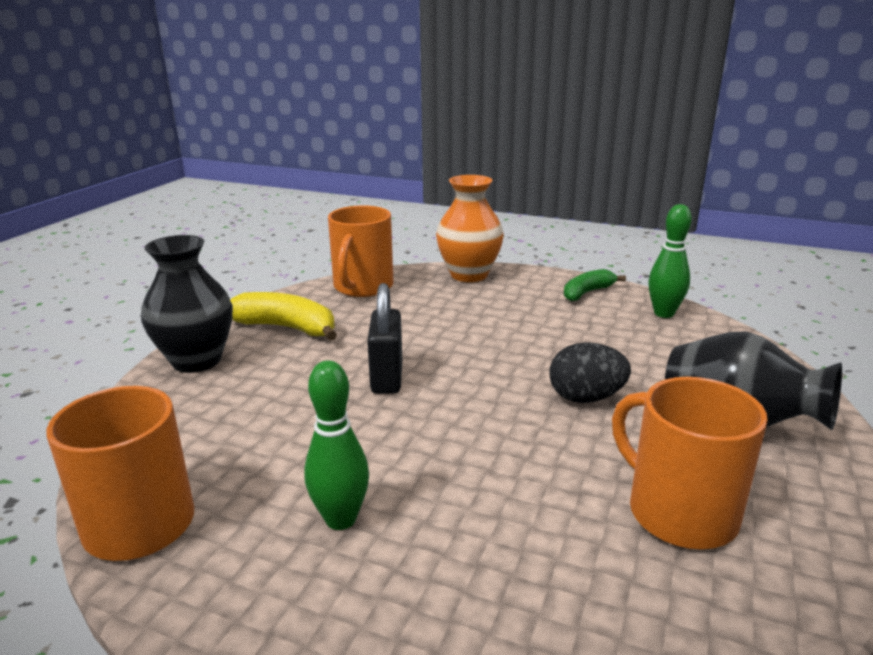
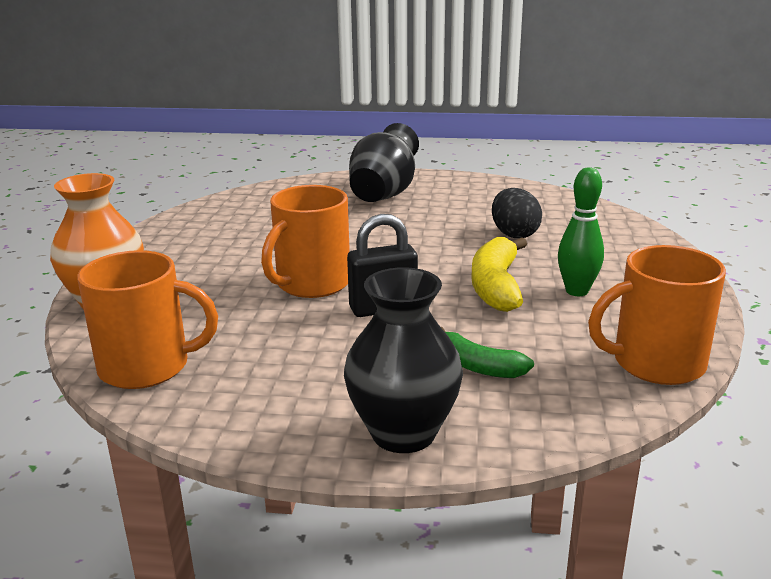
camera: 105 degrees left, 0 degrees up
(286, 328) = (290, 393): yellow banana -> yellow banana (496, 286)
(586, 398) = (373, 232): black egg -> black egg (514, 234)
(587, 292) = (164, 241): green banana -> green banana (477, 366)
(664, 313) = (212, 212): green bowling pin -> none
(679, 512) = (483, 207): orange mug -> orange mug (311, 284)

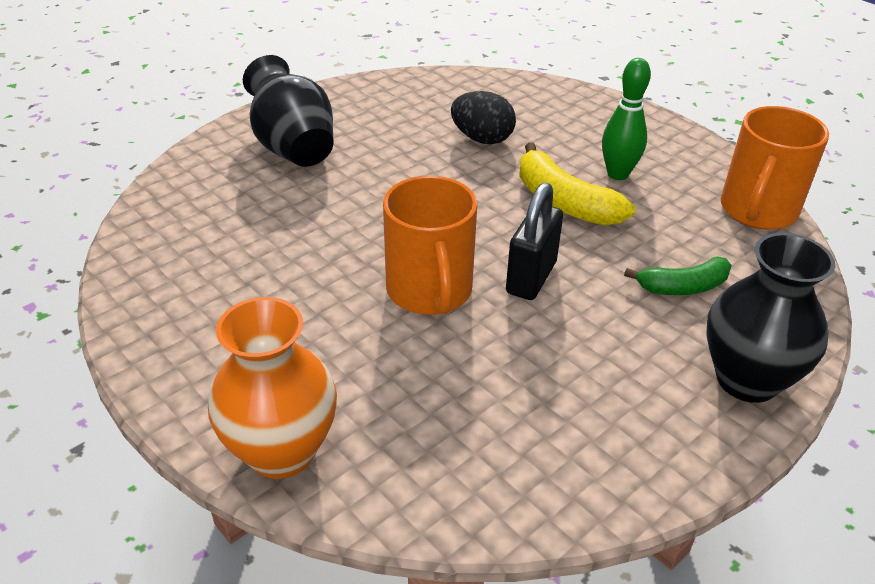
camera: 50 degrees left, 15 degrees up
(147, 367) = (475, 483): orange mug -> none

